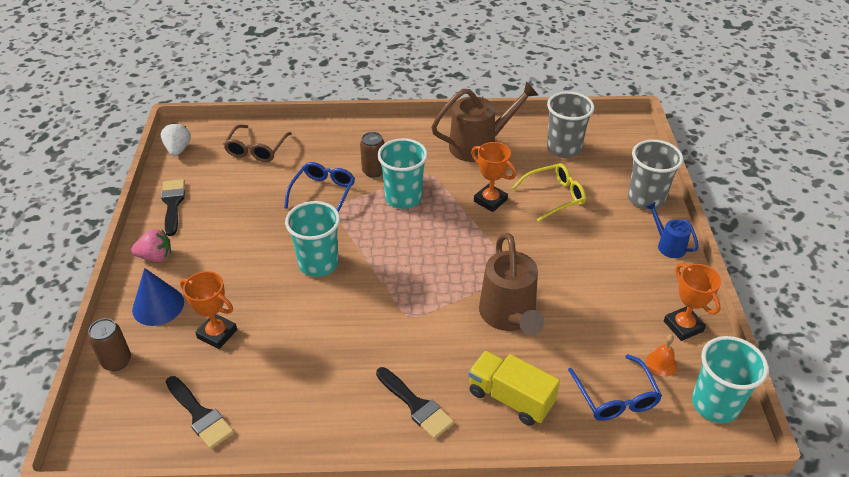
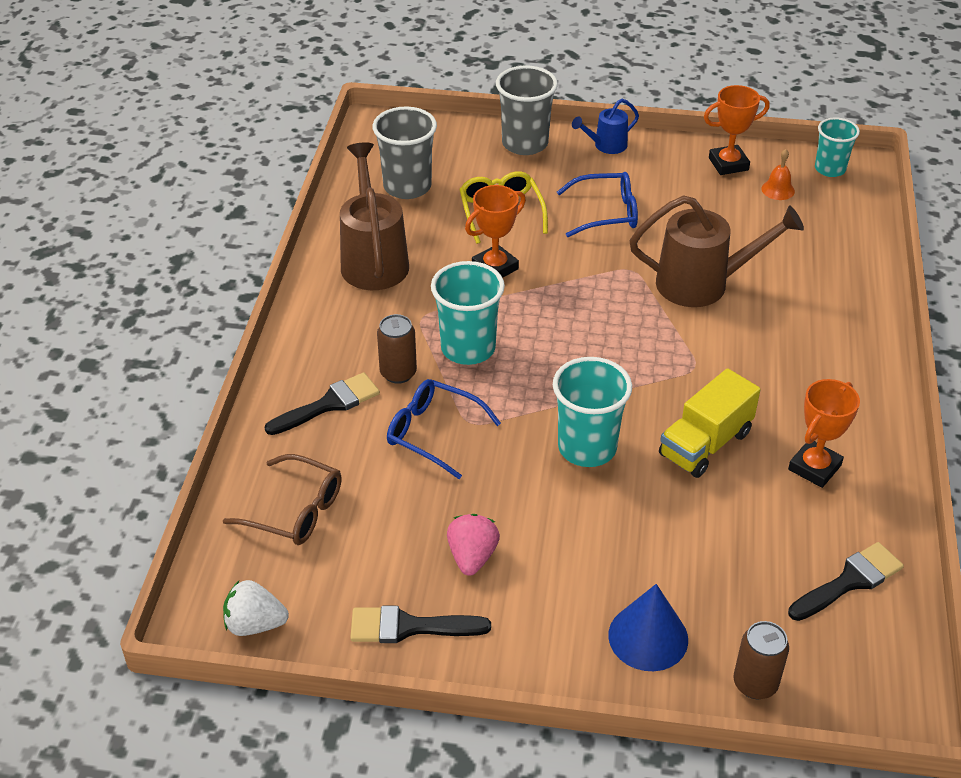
camera: 80 degrees left, 0 degrees up
(155, 257) = (538, 645): pink strawberry -> pink strawberry (472, 557)
(217, 334) = (710, 563): orange trophy -> orange trophy (814, 467)
(416, 405) = (832, 377): black brush -> black brush (329, 404)
(510, 398) = (822, 302): yellow truck -> yellow truck (705, 444)
(615, 397) = (820, 229): blue glasses -> blue glasses (605, 213)
(715, 404) = (830, 169): turquoise cup -> turquoise cup, size x0.66

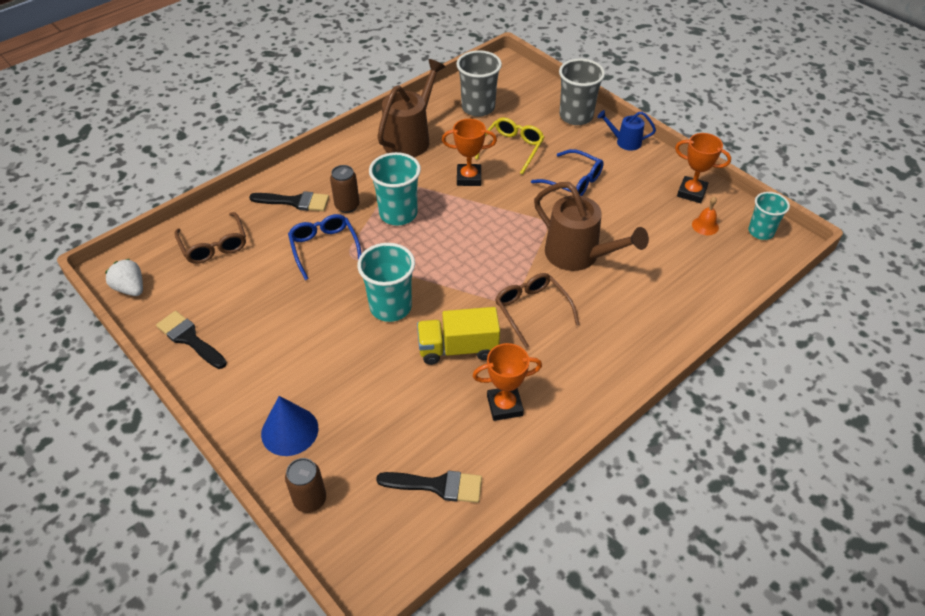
camera: 40 degrees right, 5 degrees up
(472, 557) = (261, 325): pink strawberry -> none
(727, 363) = (532, 310): none -> brown glasses

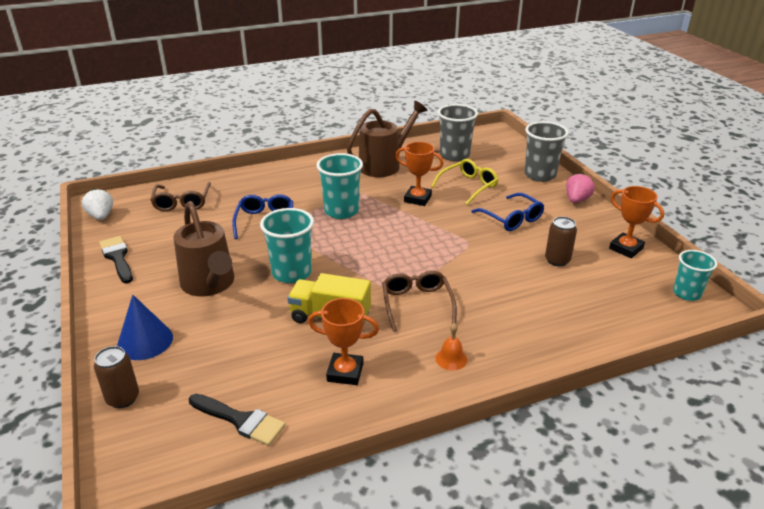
camera: 20 degrees right, 15 degrees down
(295, 202) = (264, 187): black brush -> none
(347, 206) = (303, 198): brown can -> brown can (557, 260)
(579, 256) = (486, 273): brown watering can -> brown watering can (210, 285)
(624, 142) = (577, 200): blue watering can -> pink strawberry
(705, 226) = (627, 276): orange bell -> orange bell (451, 359)

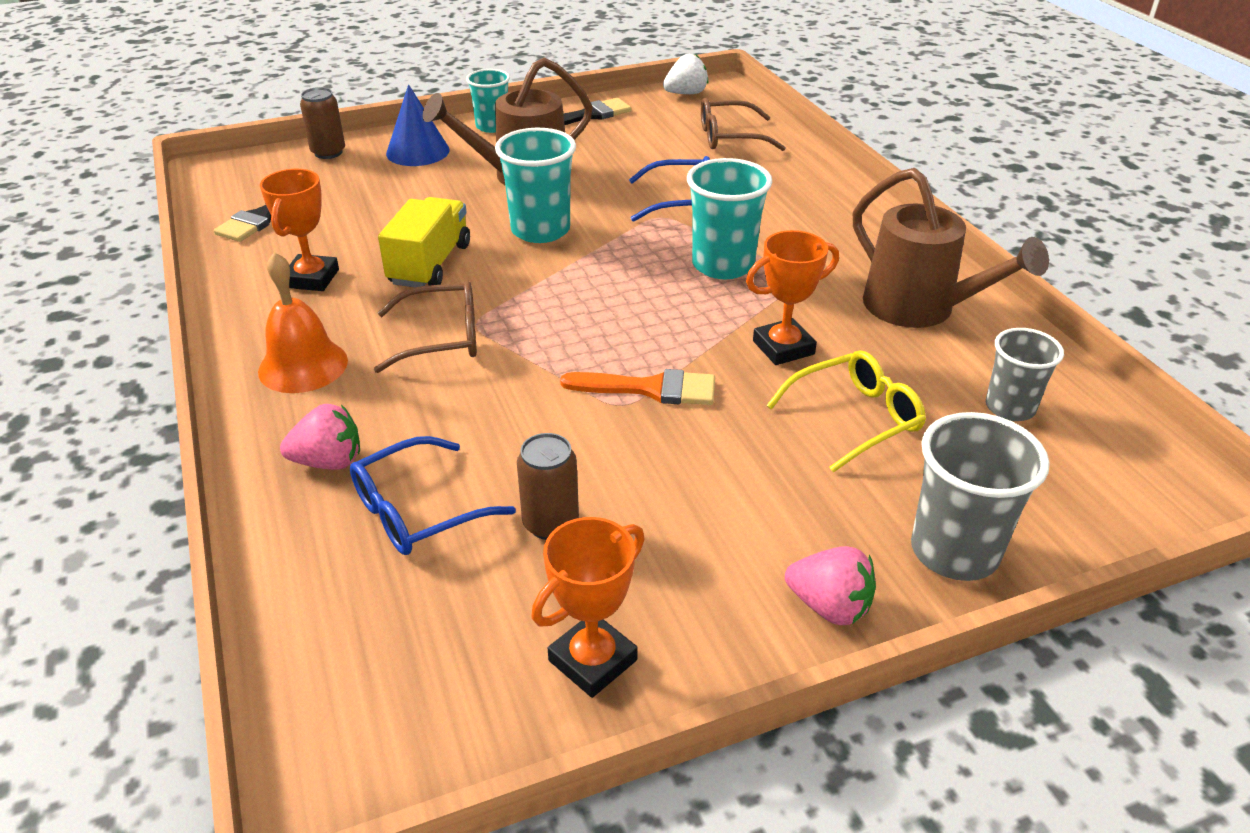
camera: 90 degrees right, 5 degrees up
(417, 199) = (783, 348): orange trophy -> orange trophy turned 45 degrees clockwise
(451, 359) = (303, 365): orange bell -> orange bell, size x1.79
(454, 155) = (1010, 408): grey cup -> grey cup, size x0.66
(455, 234) = (650, 389): none -> orange brush
(468, 186) = (854, 418): yellow glasses -> yellow glasses turned 75 degrees counterclockwise
(511, 218) = (719, 473): blue glasses -> blue glasses (418, 510)
(536, 334) = (328, 462): none -> pink strawberry
(686, 293) = (390, 738): turquoise cup -> turquoise cup (492, 126)

